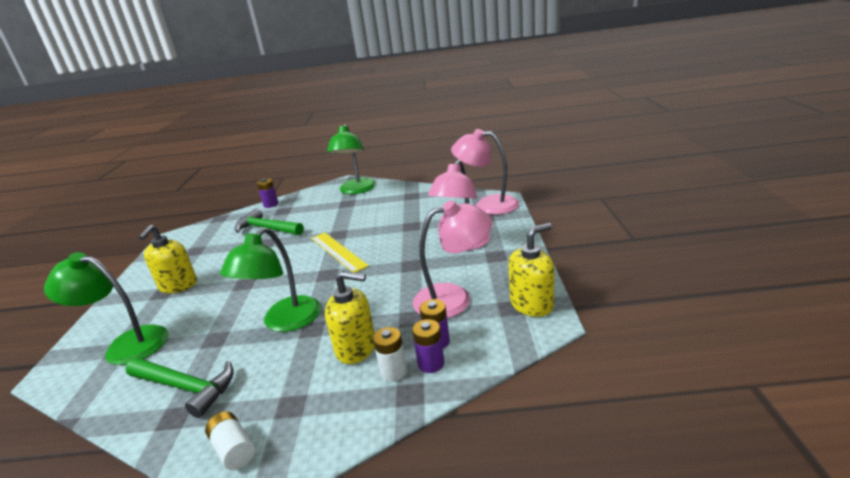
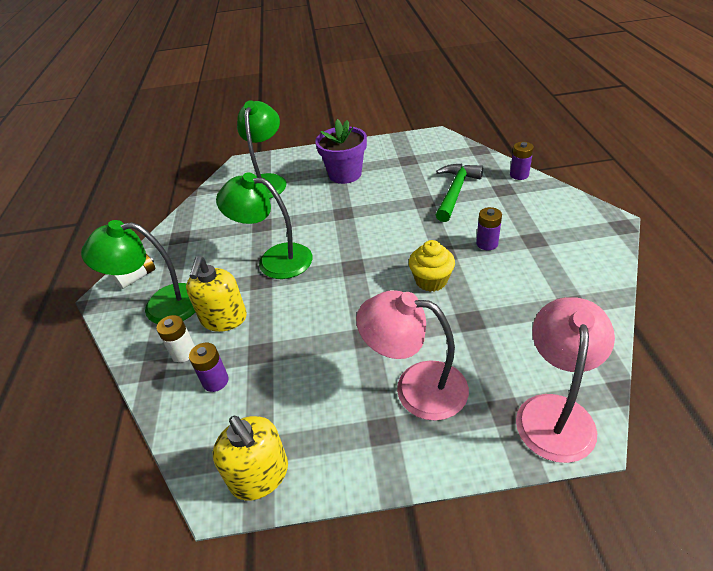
camera: 85 degrees right, 15 degrees up
(178, 285) = (345, 174): yellow soap dispenser -> purple flower pot
(186, 387) = (207, 231): green hammer -> none
(338, 251) = (401, 263): yellow ruler -> none
(356, 190) = (579, 239): green lamp -> green lamp (161, 305)
(365, 239) = (431, 280): none -> yellow cupcake
(431, 363) = (185, 380): purple battery -> purple battery (487, 243)
(454, 298) = (288, 388): pink lamp -> none

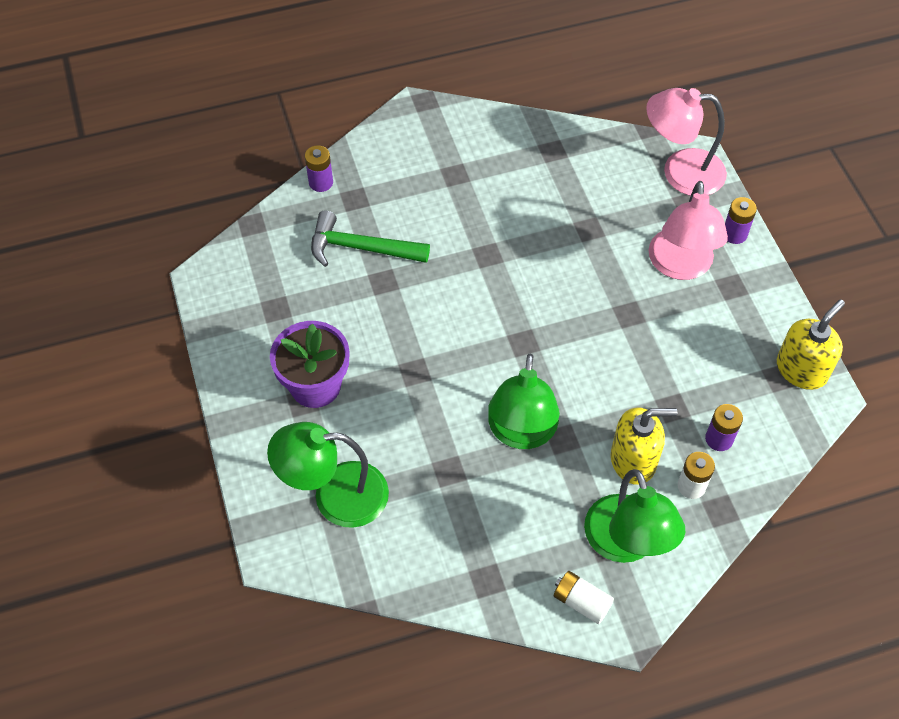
camera: 105 degrees left, 15 degrees up
(431, 280) = (536, 264): yellow cupcake -> none
(487, 243) = (466, 215): purple battery -> purple battery (734, 234)

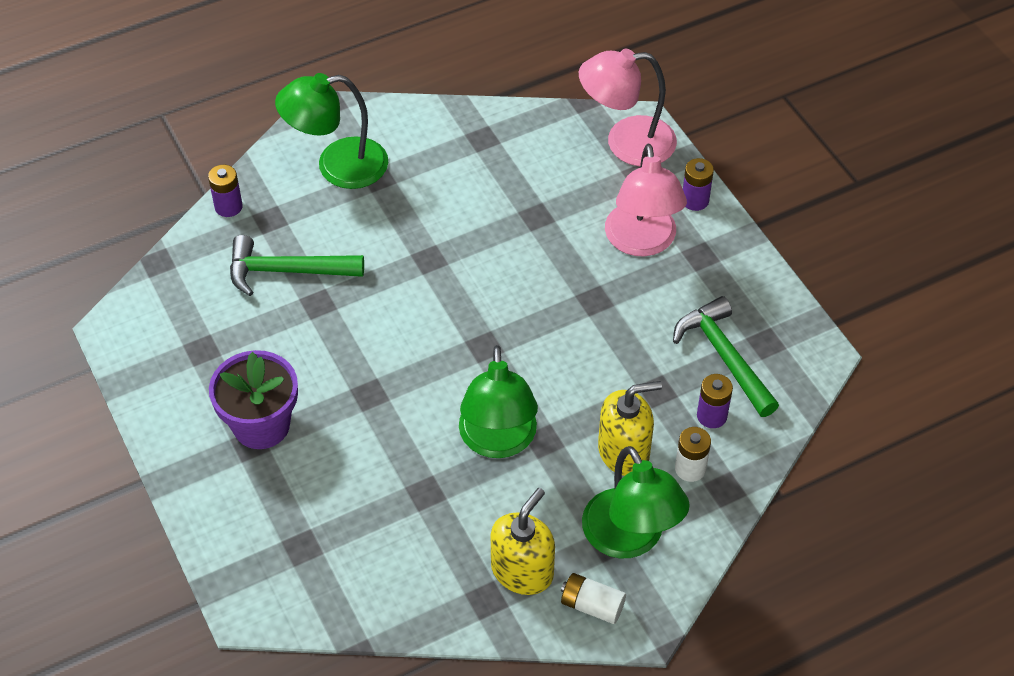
camera: 10 degrees left, 5 degrees down
(335, 495) = (304, 537): green lamp -> green lamp (337, 166)
(739, 384) = (724, 356): none -> green hammer
(801, 369) = (788, 331): yellow soap dispenser -> yellow soap dispenser (522, 571)

